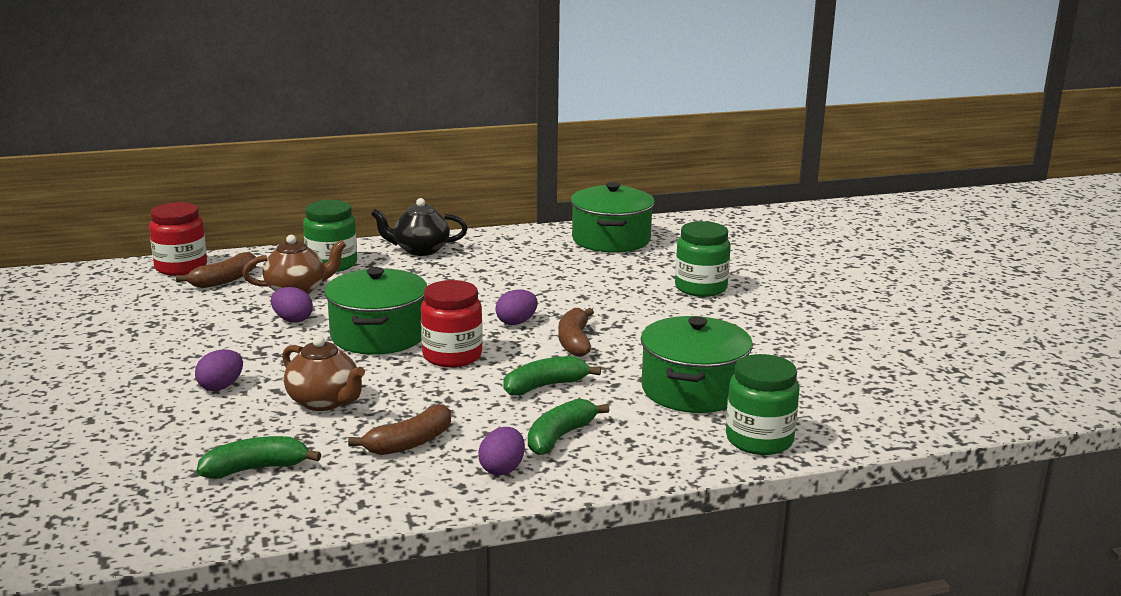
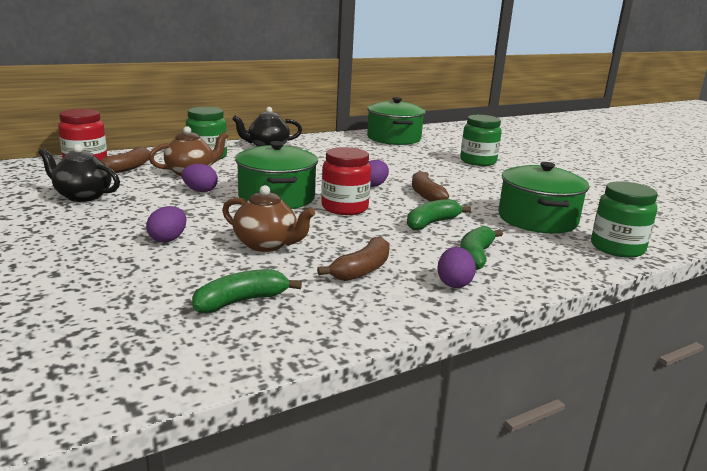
camera: 15 degrees left, 0 degrees up
(156, 321) = (82, 196): none -> black teapot

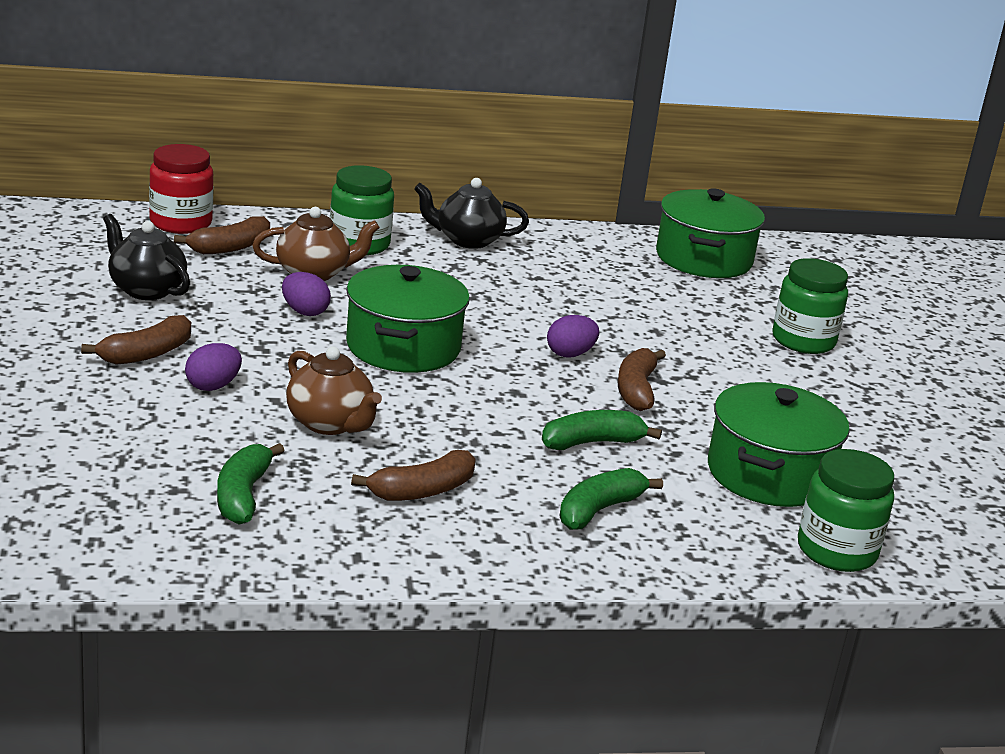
camera: 20 degrees right, 5 degrees up
(105, 230) = (146, 354): none -> brown banana
(241, 301) = (243, 495): green banana -> green banana turned 75 degrees counterclockwise
(344, 208) = (487, 387): red jar -> none
(454, 283) = (525, 540): purple egg -> none

